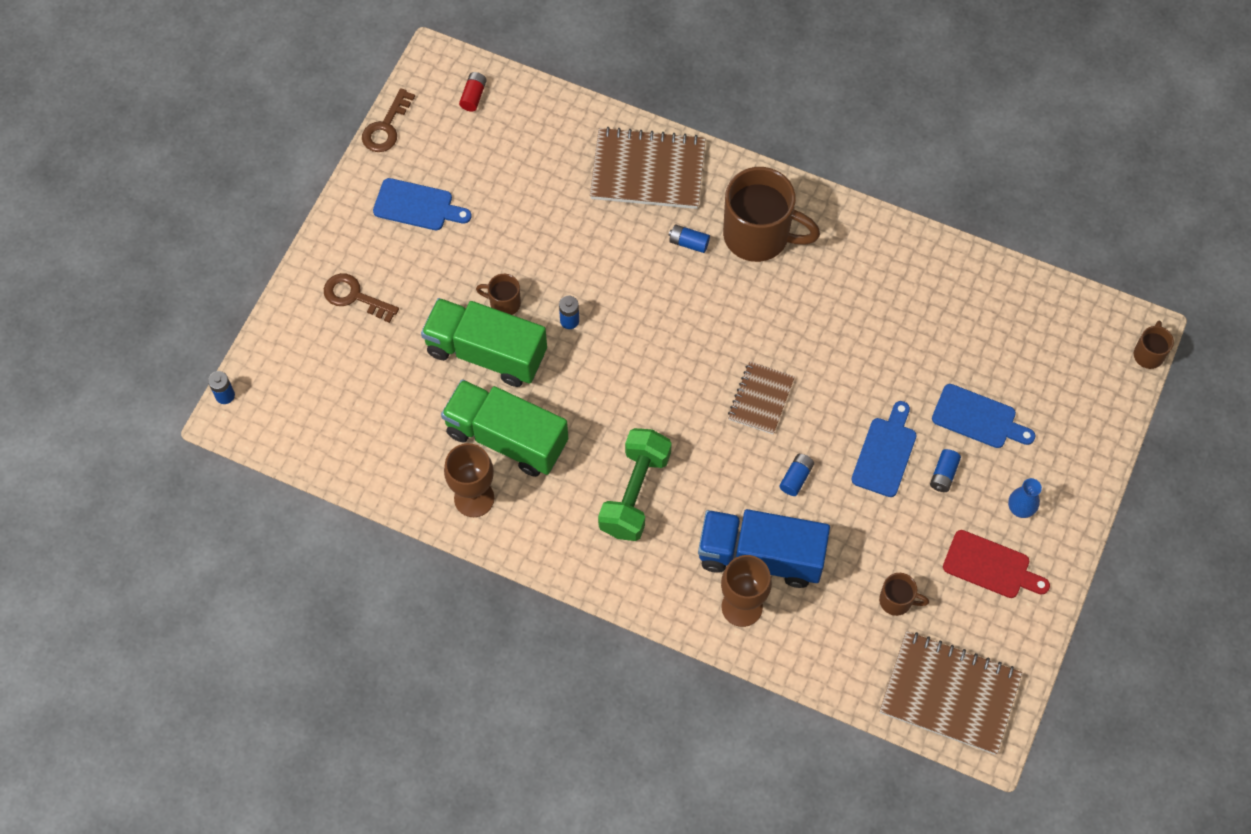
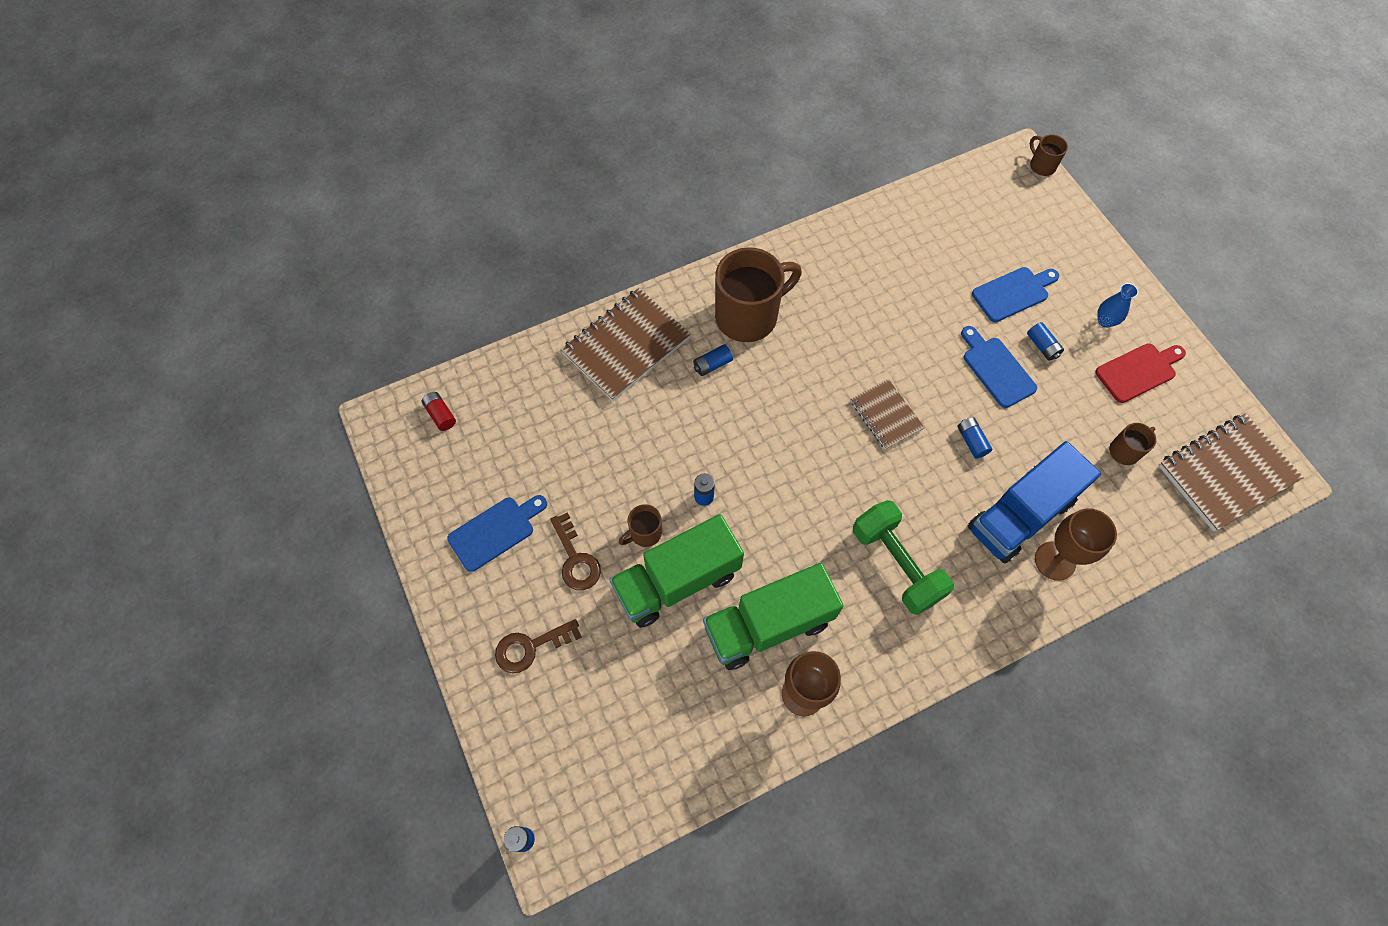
camera: 50 degrees left, 0 degrees up
(386, 127) = (401, 500): brown key -> brown key (575, 559)

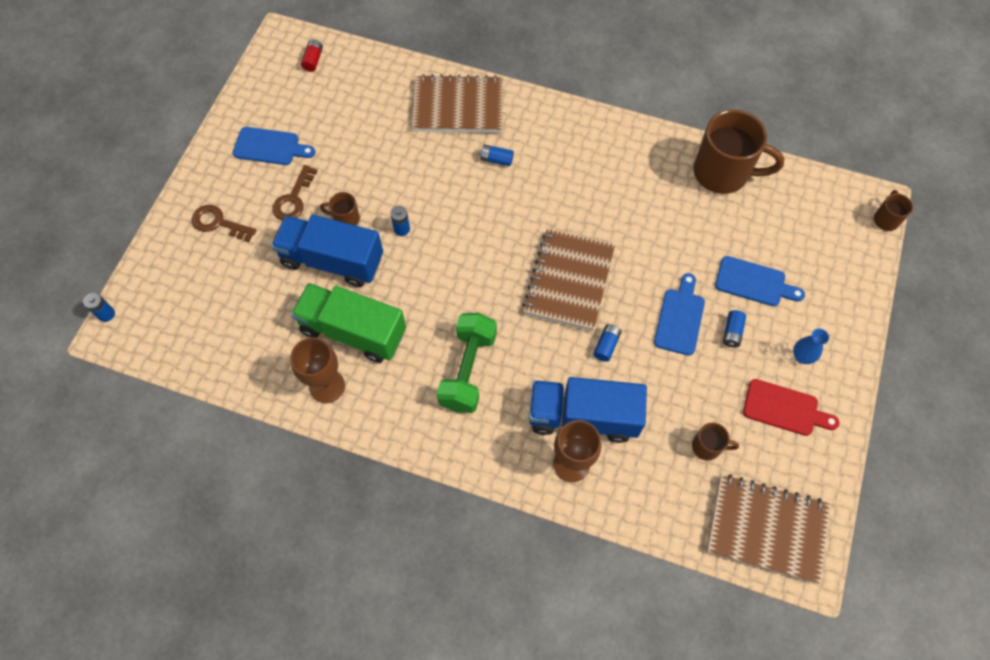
camera: 45 degrees right, 0 degrees up
(677, 581) = (332, 261): green truck -> blue truck
(748, 316) = (553, 150): brown mug -> brown mug (723, 173)
(886, 415) = (569, 281): brown notebook -> brown notebook, size x1.72

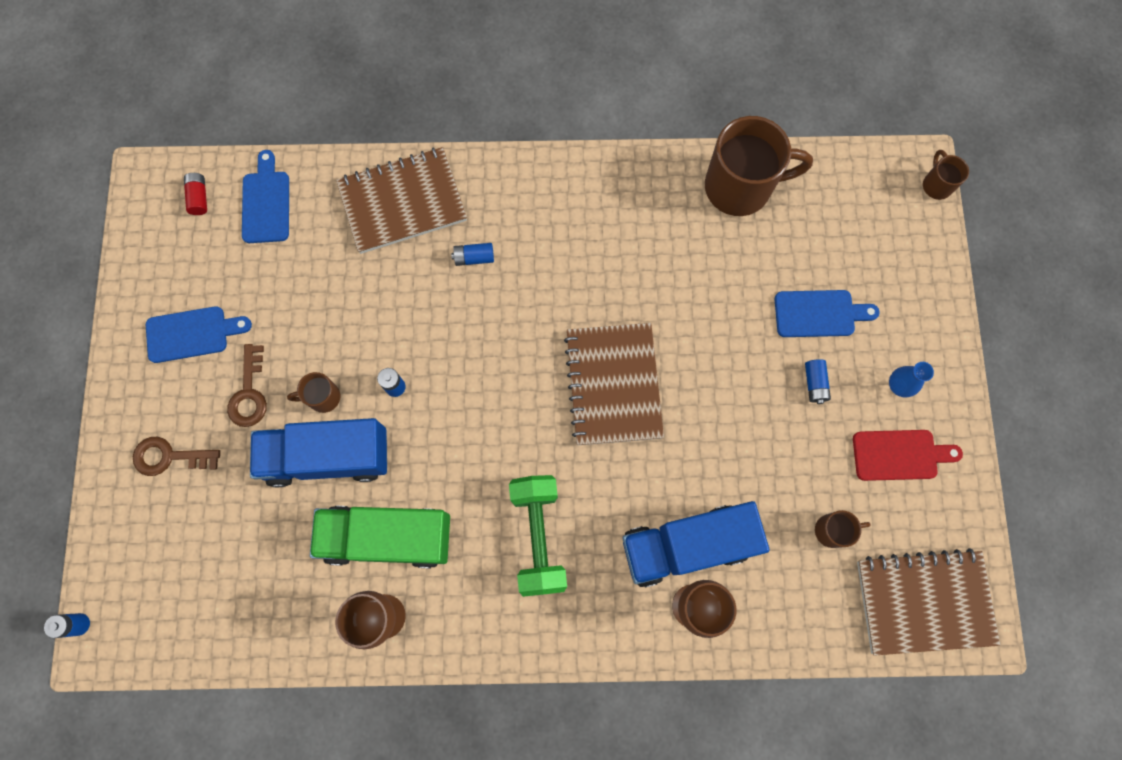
camera: 20 degrees left, 10 degrees up
(606, 345) = (683, 449): blue battery -> none
(680, 318) = (752, 386): blue cutting board -> blue cutting board (266, 203)

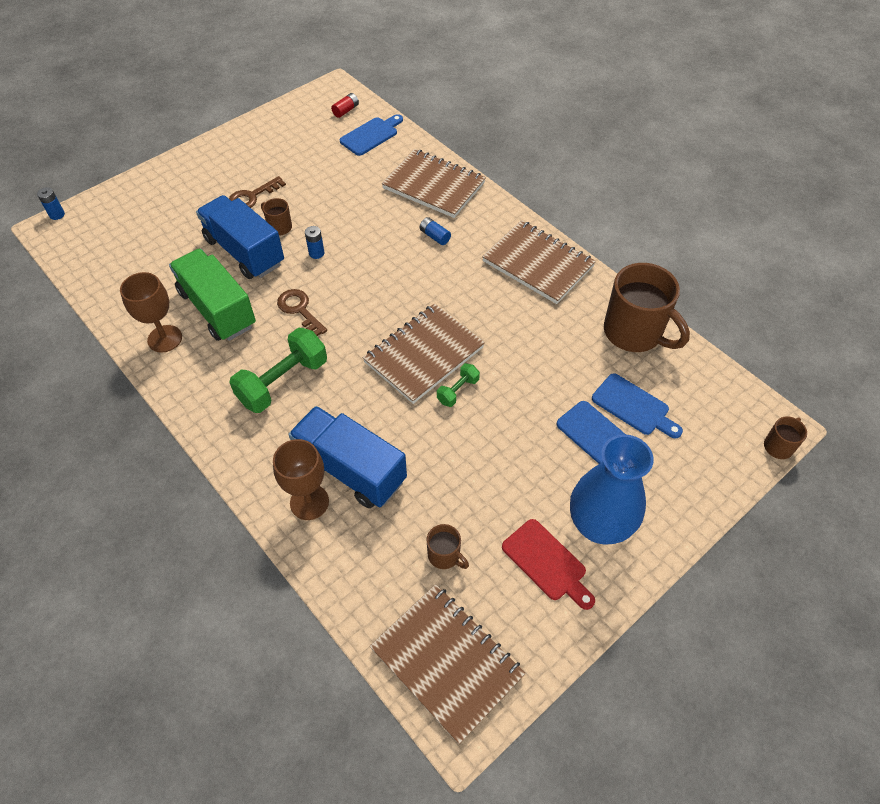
camera: 50 degrees right, 20 degrees down
(169, 457) = (184, 189): brown key -> brown key (299, 310)
(192, 334) = (265, 155): blue cutting board -> blue cutting board (633, 407)
(592, 195) = (538, 264): none -> brown notebook
(678, 388) = (458, 391): none -> green dumbbell
(814, 384) = (543, 469): blue battery -> none
(898, 386) = (599, 525): blue vase -> blue vase, size x2.37

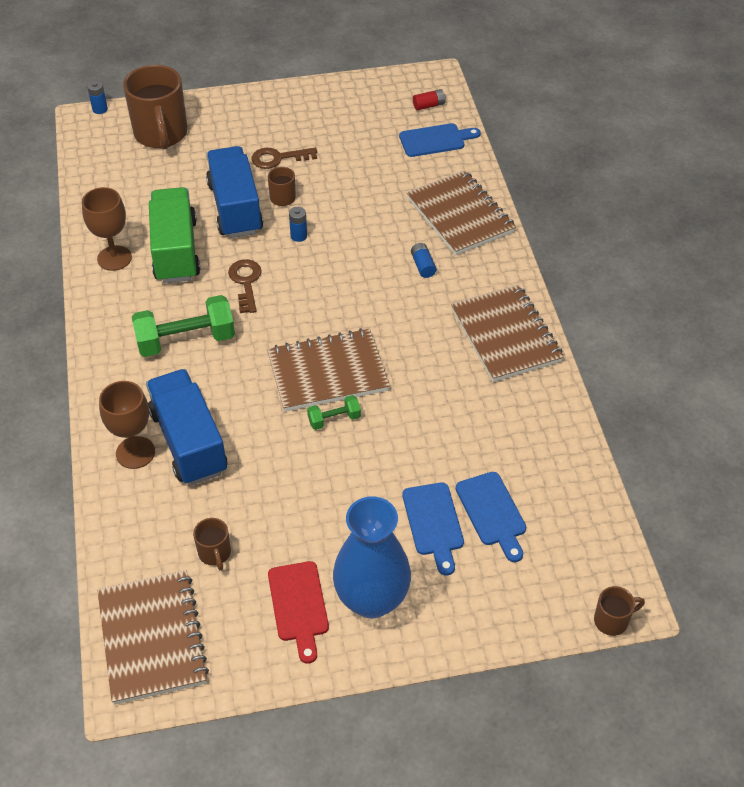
camera: 30 degrees right, 5 degrees down
(634, 333) = (551, 445): brown mug -> brown mug (161, 134)

